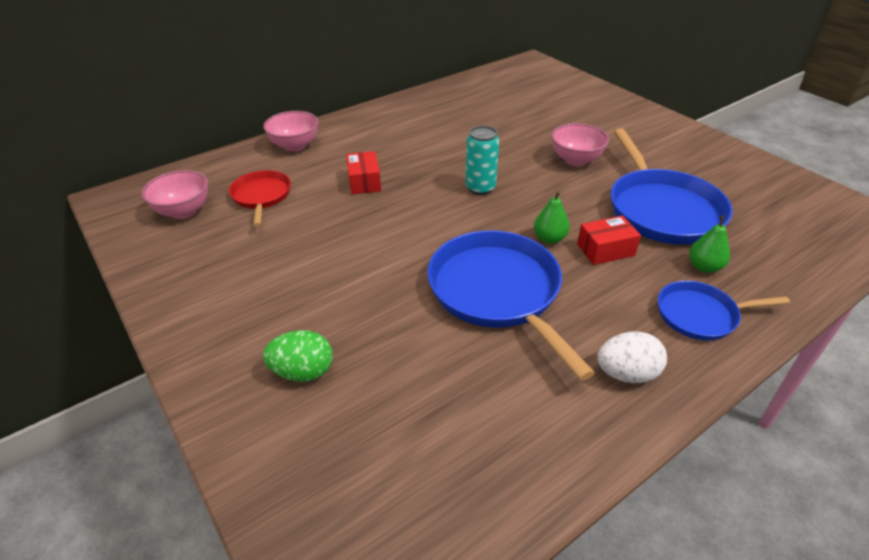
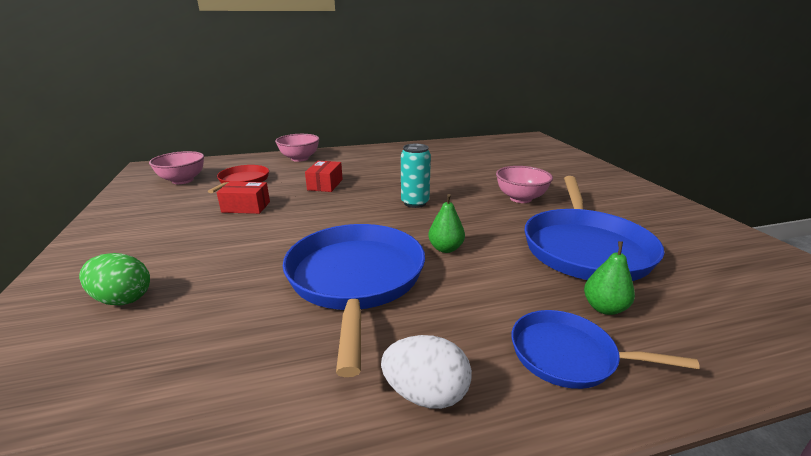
camera: 20 degrees right, 15 degrees down
(605, 250) = (497, 269): red box -> red box (246, 207)

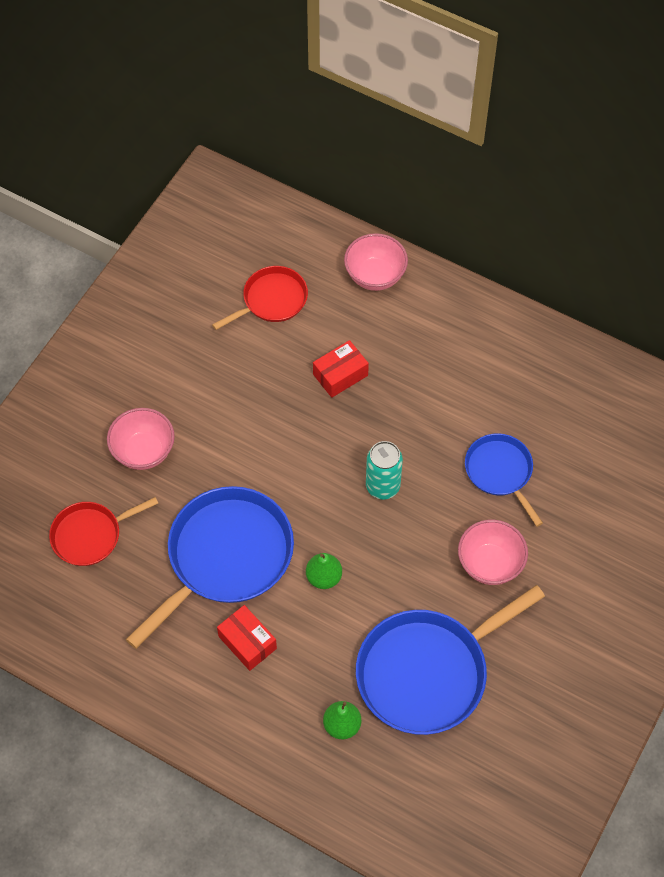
camera: 45 degrees right, 35 degrees up
(122, 299) = (78, 455): green egg -> none
(182, 180) = (219, 252): pink bowl -> pink bowl (143, 451)
(186, 342) = (90, 535): none -> red pan
(246, 207) = (234, 369): red box -> red box (247, 642)
(426, 394) = (171, 681): white egg -> none
(568, 355) = (268, 729): blue pan -> blue pan (500, 472)

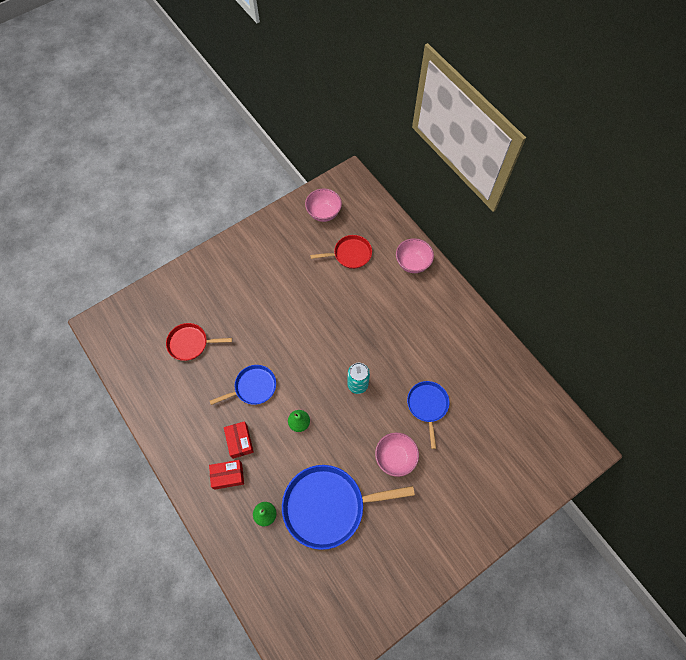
camera: 25 degrees right, 5 degrees up
(143, 451) = (241, 309): pink bowl -> pink bowl (323, 213)
(225, 557) = (253, 387): blue pan -> blue pan, size x0.56
(340, 375) = (366, 311): red box -> red box (228, 476)

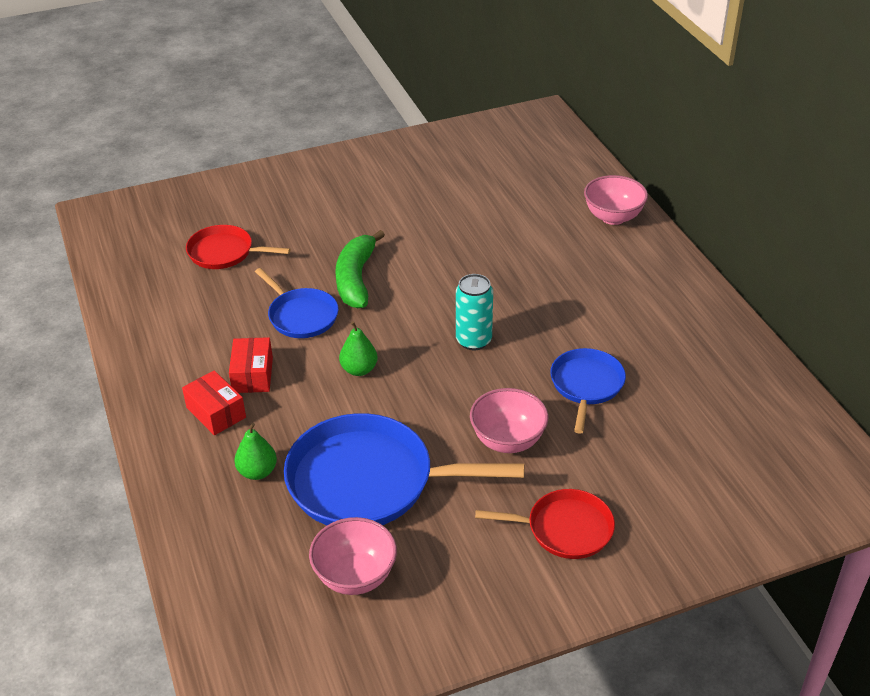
camera: 15 degrees right, 25 degrees down
(228, 476) = (216, 412): red box -> red box turned 45 degrees clockwise
(253, 387) = (301, 316): blue pan -> blue pan turned 60 degrees clockwise
(276, 349) = (356, 279): none -> green banana
(323, 213) = (487, 146): pink bowl -> pink bowl (355, 576)
(350, 254) = (514, 193): red pan -> red pan (565, 529)

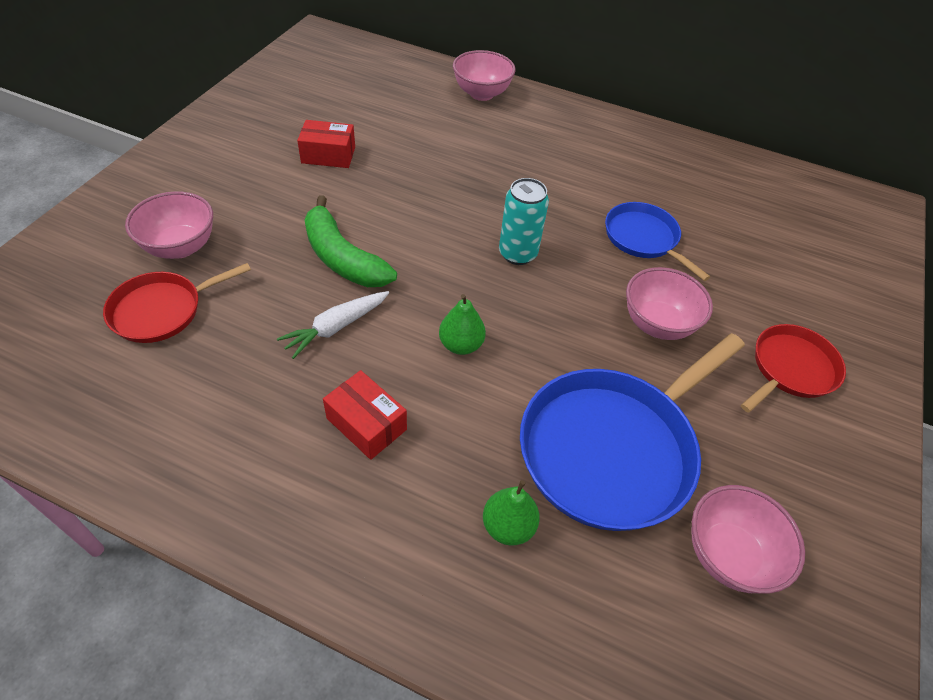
camera: 50 degrees left, 10 degrees up
(216, 412) = (381, 495): red box -> red box (328, 155)
(274, 222) = (180, 247): none -> pink bowl
(301, 316) = (336, 327): blue pan -> white carrot

